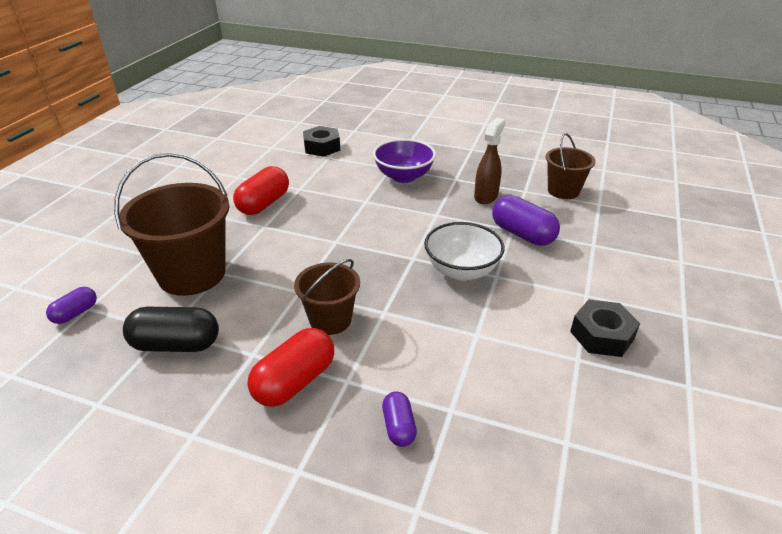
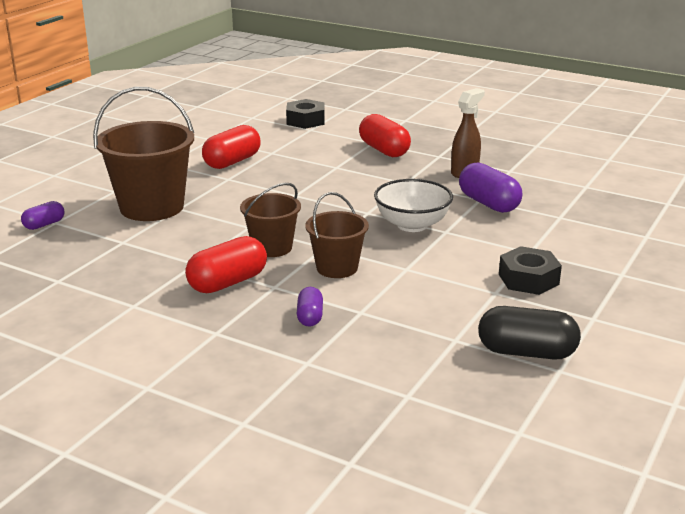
camera: 10 degrees right, 10 degrees down
(176, 344) = (129, 251): black capsule -> black capsule (526, 352)
(404, 176) = (384, 150): purple bowl -> red capsule
(563, 191) = (552, 173): brown bucket -> brown bucket (337, 268)

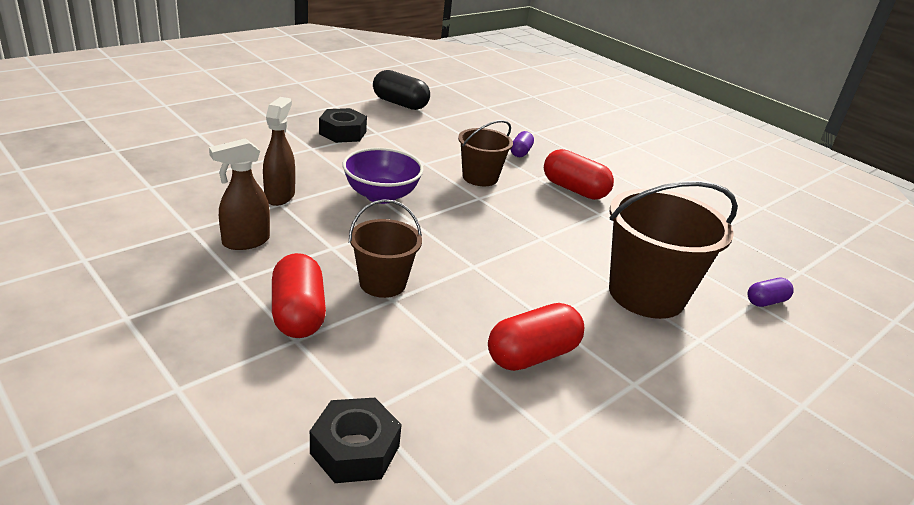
camera: 165 degrees left, 5 degrees up
(227, 282) = (574, 190): red capsule -> red capsule turned 60 degrees clockwise
(272, 248) = (527, 209): brown bucket -> brown bucket (382, 283)
(412, 225) = (381, 195): white bowl -> purple bowl
(488, 203) = (280, 196): purple capsule -> brown spray bottle

